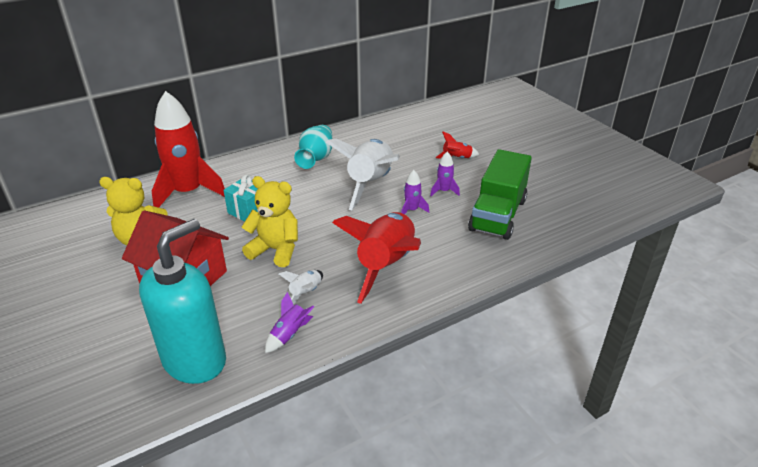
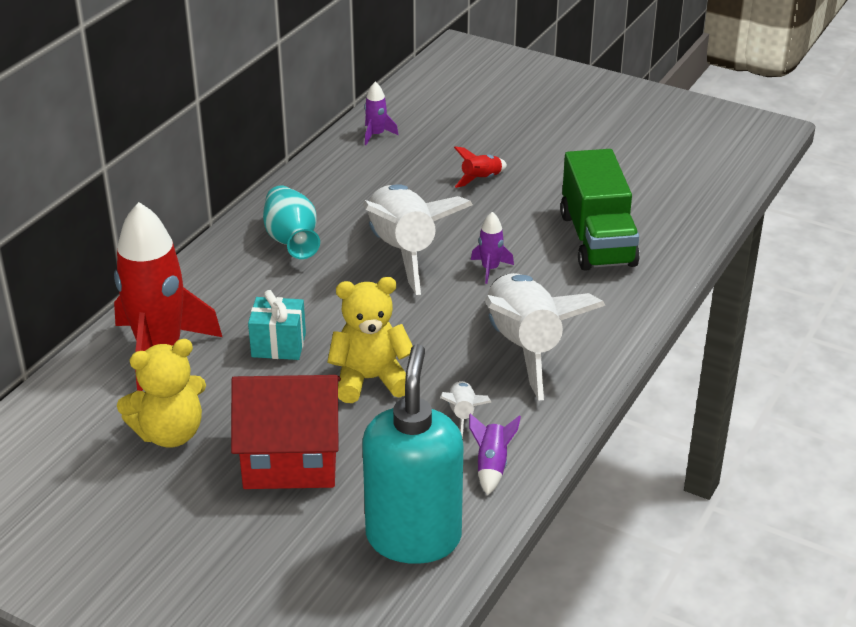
camera: 30 degrees left, 0 degrees up
(386, 265) = (524, 347): red rocket -> white rocket
(444, 191) = (506, 230): purple rocket -> purple rocket (376, 135)

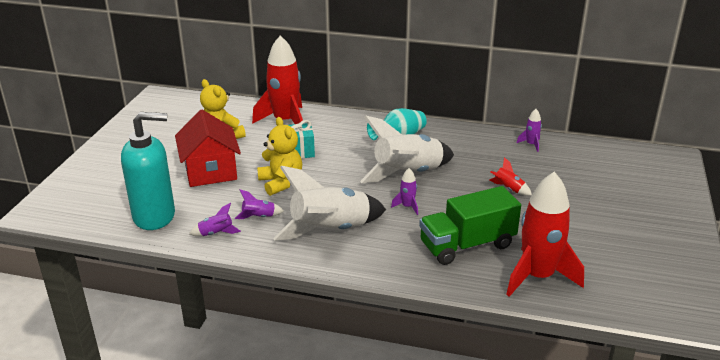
camera: 75 degrees right, 5 degrees down
(462, 415) = (259, 217): white rocket -> purple rocket
(674, 205) = (537, 276): none -> red rocket

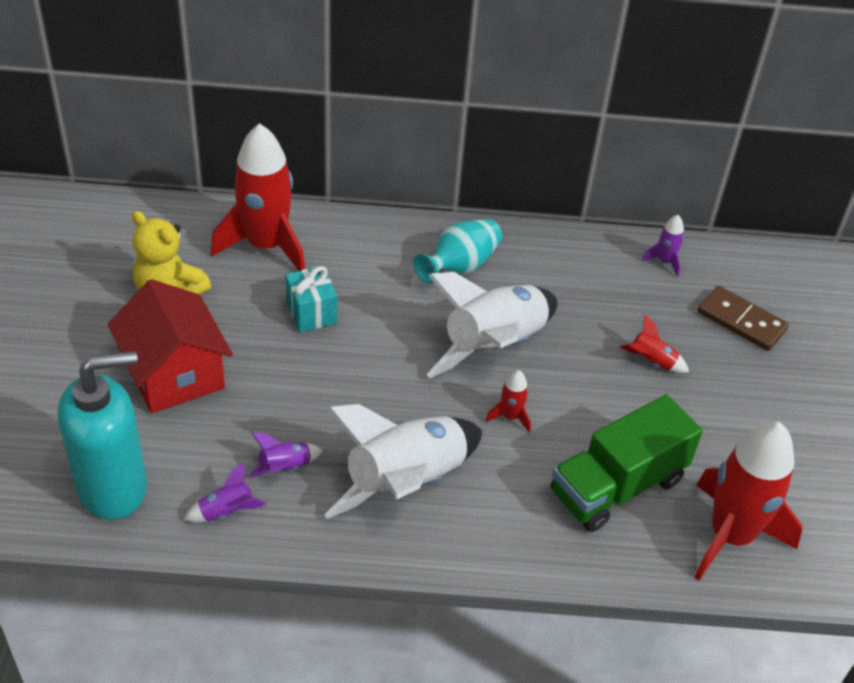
camera: 15 degrees left, 15 degrees up
(281, 183) = (299, 388): yellow teddy bear -> none
(407, 206) = (510, 417): purple rocket -> red rocket
(574, 175) = (741, 321): none -> brown domino

